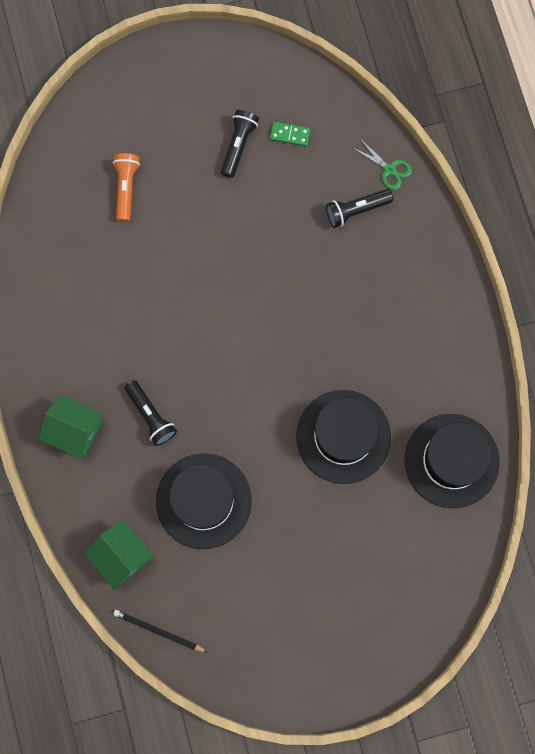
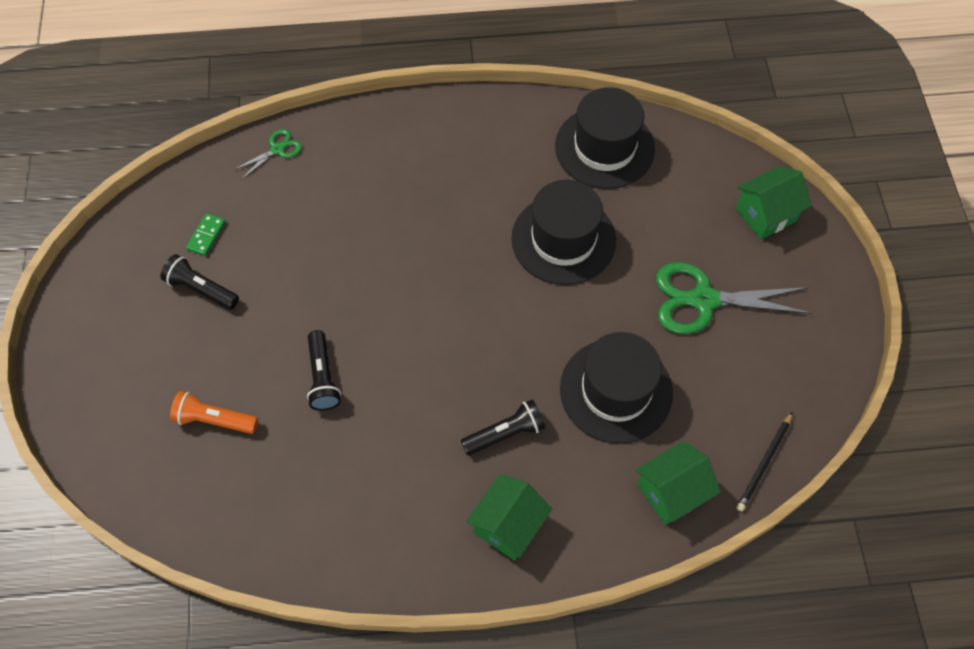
camera: 80 degrees left, 15 degrees down
(304, 567) = (703, 300): none -> green scissors
(356, 210) = (314, 186): black flashlight -> black flashlight (323, 377)
(405, 619) = (765, 214): none -> green house

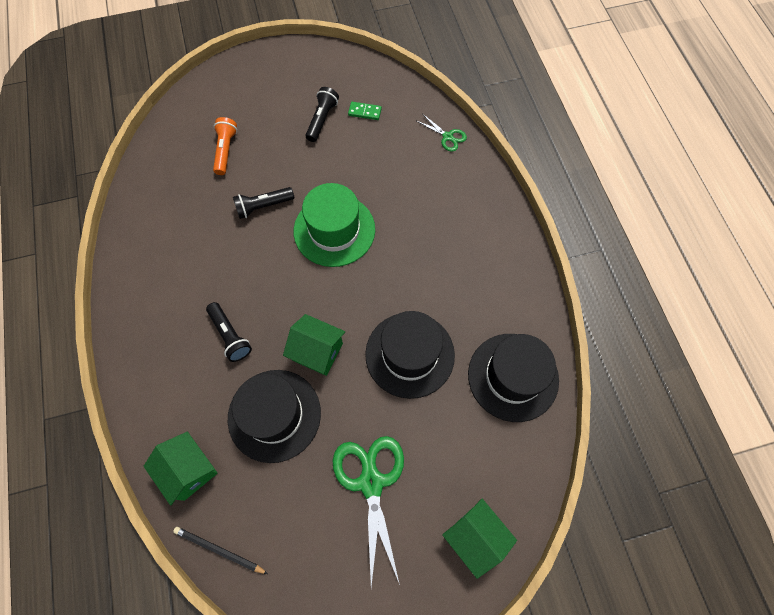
camera: 80 degrees right, 5 degrees up
(381, 296) = (334, 230): none -> green hat
(508, 525) = (157, 349): green house -> green house (317, 352)

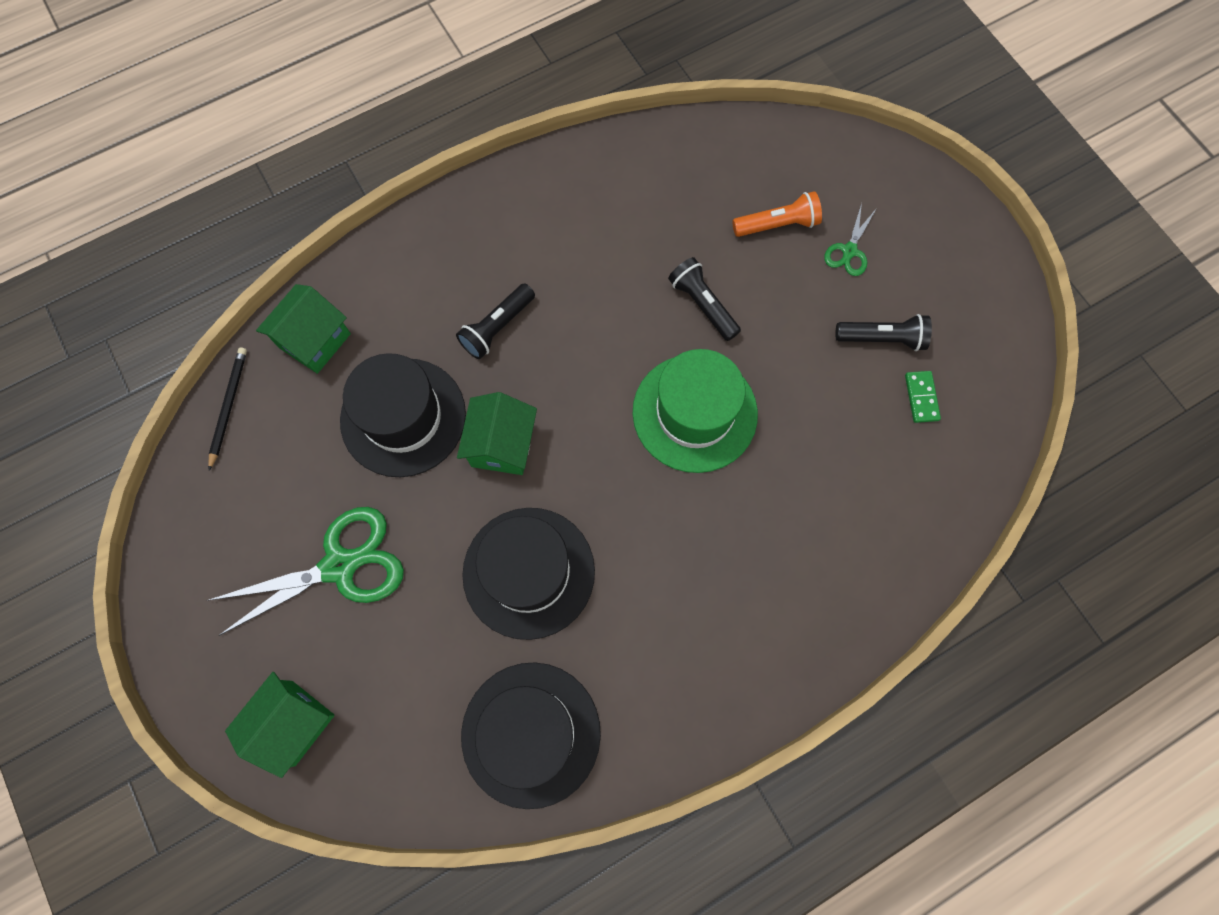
camera: 75 degrees right, 5 degrees up
(447, 137) = (923, 540): green scissors -> green scissors (849, 251)

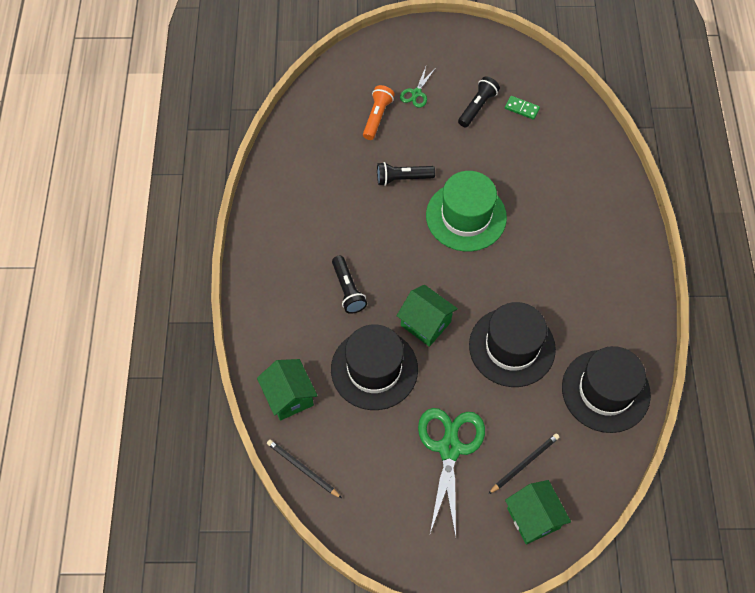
camera: 60 degrees left, 10 degrees down
(365, 673) = (524, 463): none -> black pencil
(849, 251) = (416, 93): green scissors -> green scissors turned 60 degrees clockwise

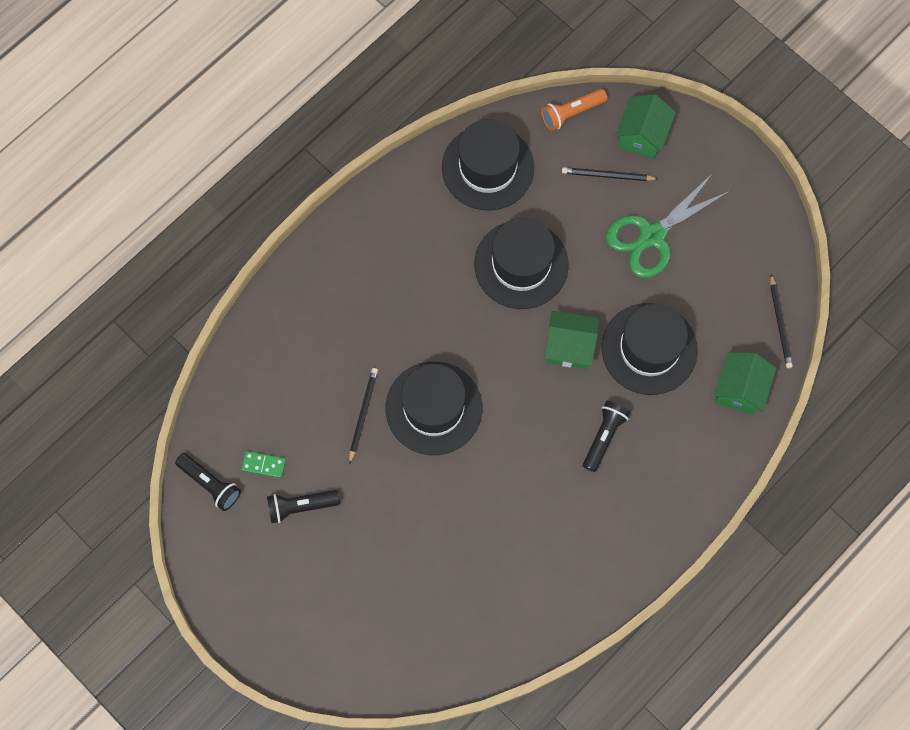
camera: 135 degrees left, 10 degrees up
(377, 117) = (404, 587): orange flashlight -> orange flashlight (571, 113)
(403, 178) = (448, 498): black flashlight -> black flashlight (210, 484)
(416, 93) = (340, 578): green scissors -> none
(425, 323) = (569, 347): green house -> green house turned 75 degrees counterclockwise
(466, 216) = (434, 408): green hat -> black hat
(501, 178) = (362, 414): none -> black pencil
(522, 108) = (263, 465): green domino -> green domino turned 60 degrees counterclockwise

